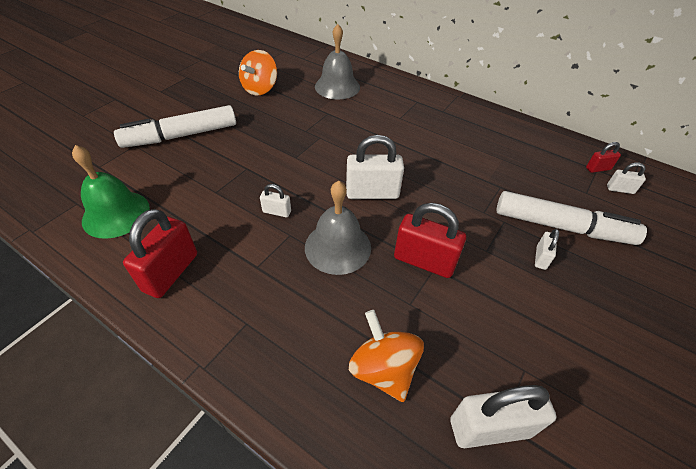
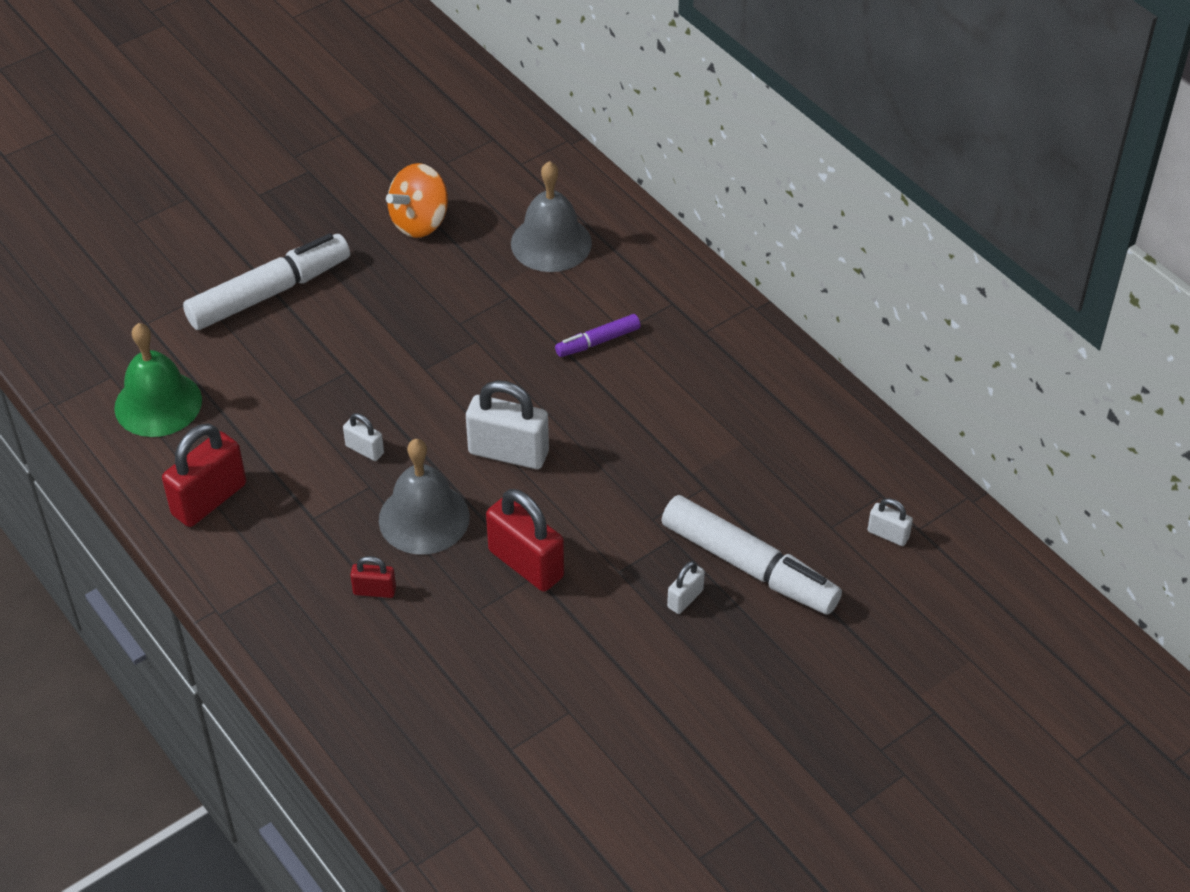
camera: 20 degrees right, 0 degrees up
(181, 136) = (270, 293): white marker -> white marker turned 150 degrees clockwise
(383, 369) = (410, 667): orange spinning top -> none
(389, 125) = (597, 341): none -> purple marker
(490, 428) = (493, 749): white padlock -> none
(598, 169) = (883, 494): red padlock -> red padlock (374, 591)

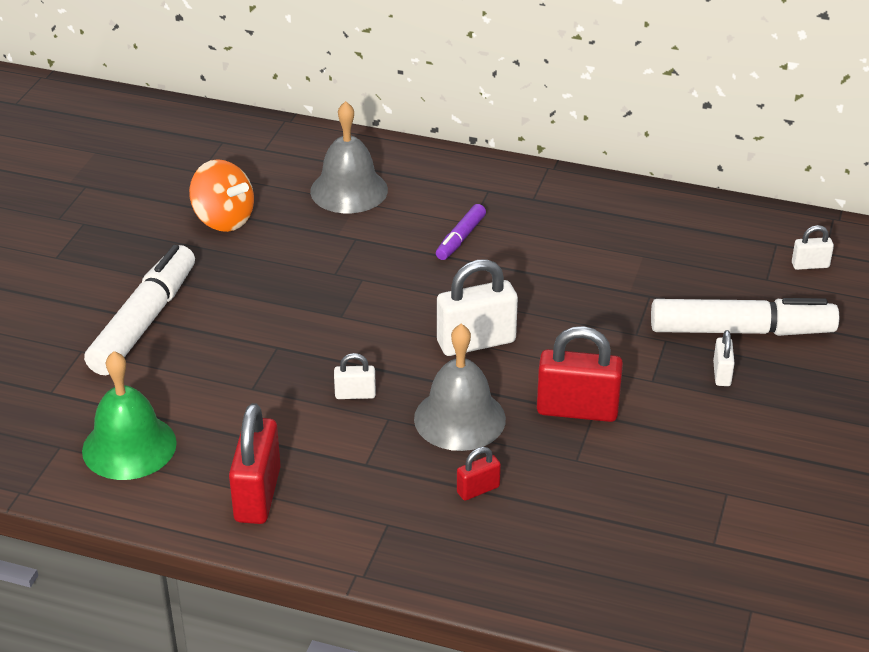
camera: 35 degrees left, 10 degrees down
(420, 222) = (223, 219): orange spinning top -> orange spinning top turned 60 degrees counterclockwise

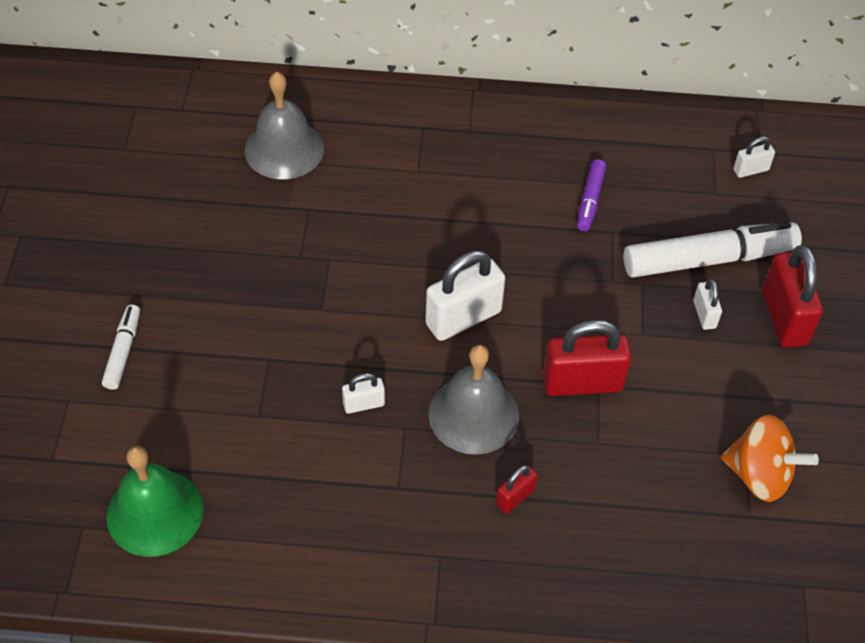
camera: 15 degrees left, 15 degrees up
(144, 321) = (123, 351): white marker -> white marker, size x0.50
(223, 219) = (167, 207): orange spinning top -> orange spinning top (759, 475)
(257, 495) = (303, 547): red padlock -> red padlock (784, 317)
(460, 238) = (412, 192): purple marker -> purple marker (590, 200)

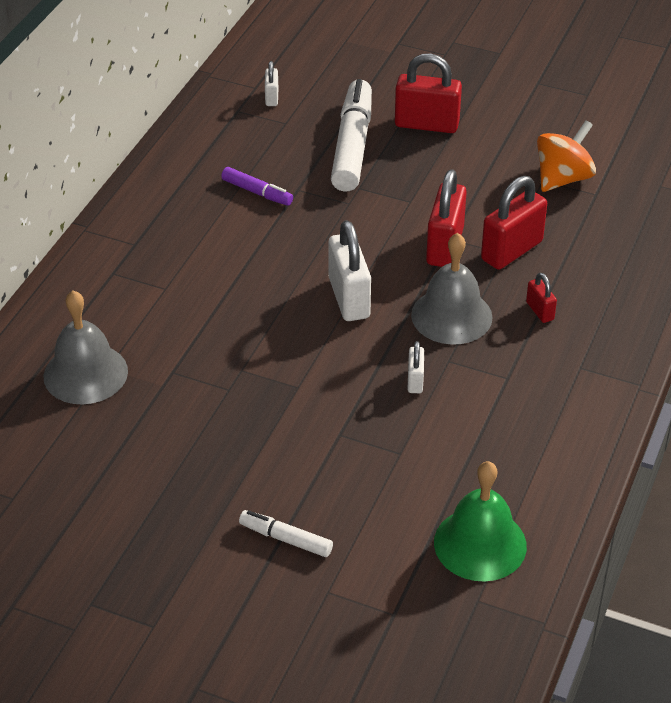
camera: 70 degrees left, 10 degrees down
(604, 448) = (511, 251): none -> red padlock
(704, 314) = (405, 163): white padlock -> none

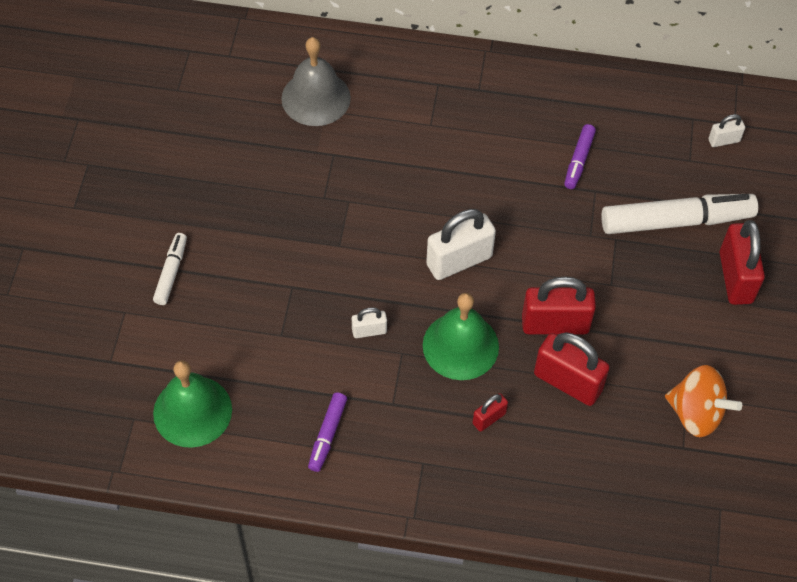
camera: 75 degrees right, 15 degrees up
(451, 316) = (460, 346): grey bell -> green bell
(534, 434) = (327, 435): none -> purple marker

